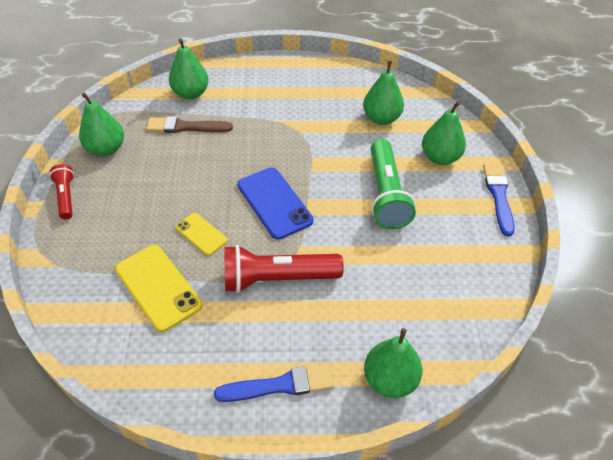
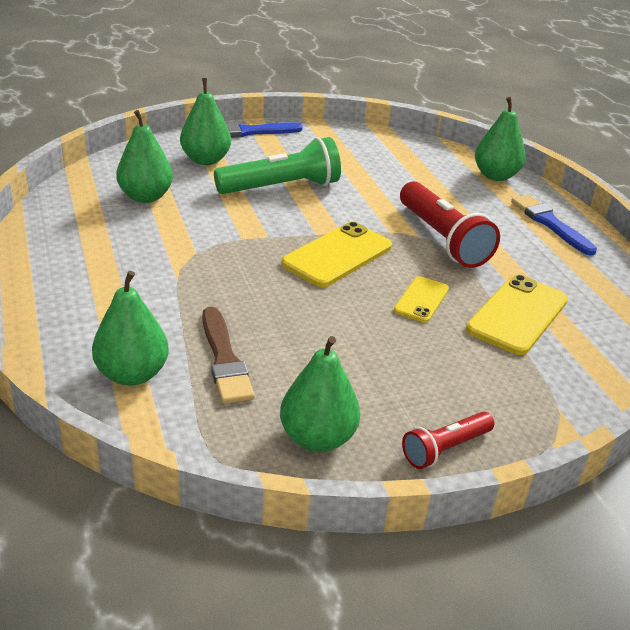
camera: 110 degrees left, 15 degrees down
(274, 203) = (337, 255): blue phone -> yellow phone

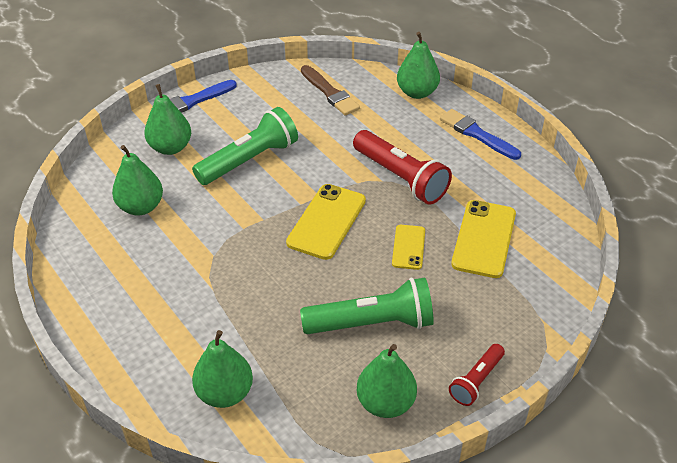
camera: 15 degrees left, 10 degrees up
(224, 359) = (287, 355): brown brush -> brown brush (330, 93)
(341, 357) = (372, 323): none -> green flashlight

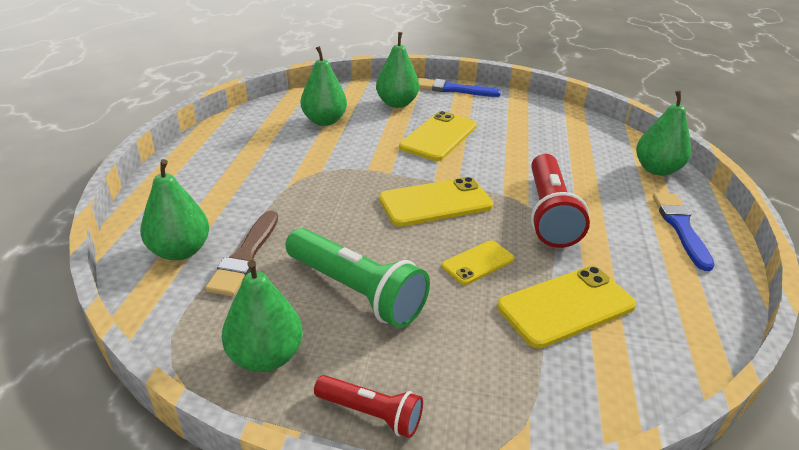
camera: 45 degrees right, 10 degrees down
(249, 160) = (438, 137): green flashlight -> yellow phone
(330, 93) = (570, 132): brown brush -> brown brush (245, 256)
(476, 381) = (371, 413): red flashlight -> red flashlight turned 150 degrees counterclockwise

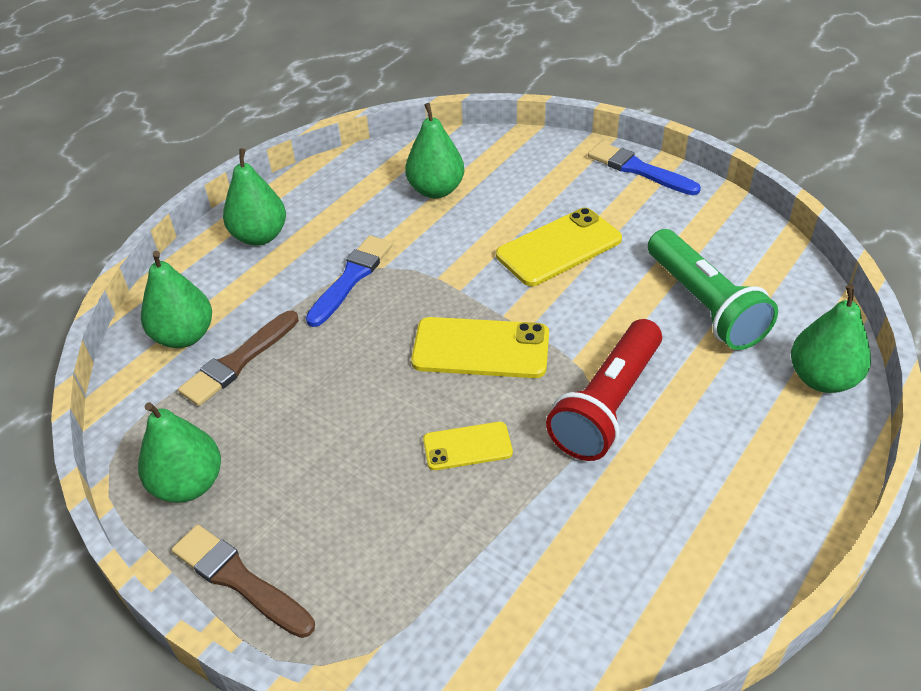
camera: 30 degrees right, 10 degrees up
(356, 291) = (315, 439): green flashlight -> green flashlight (704, 304)
(371, 413) = (239, 579): red flashlight -> brown brush
(397, 103) = (544, 179): green pear -> green pear (260, 236)
(566, 306) = (522, 536): yellow phone -> none
(681, 227) = (770, 479): blue brush -> blue brush (351, 278)

